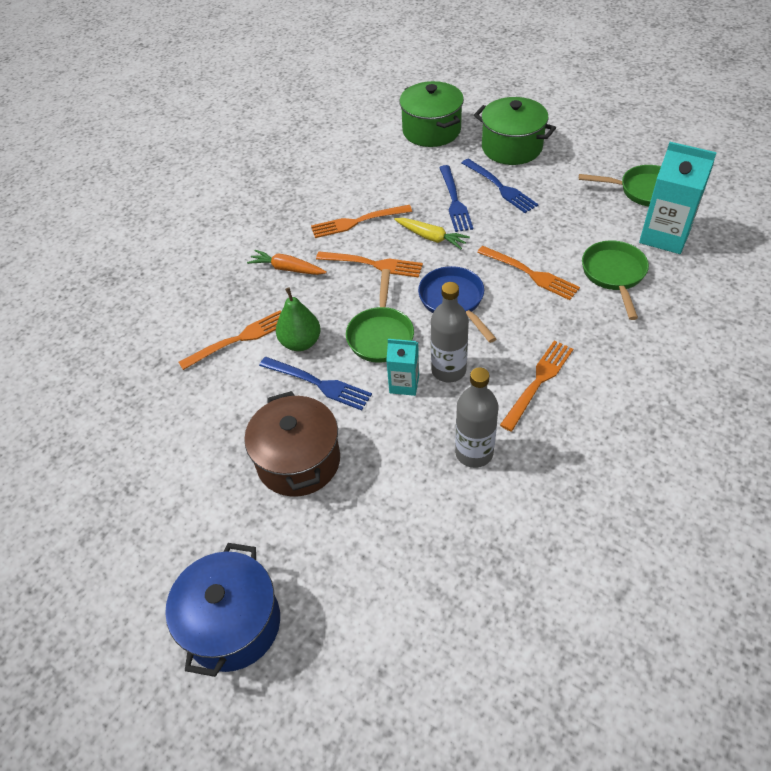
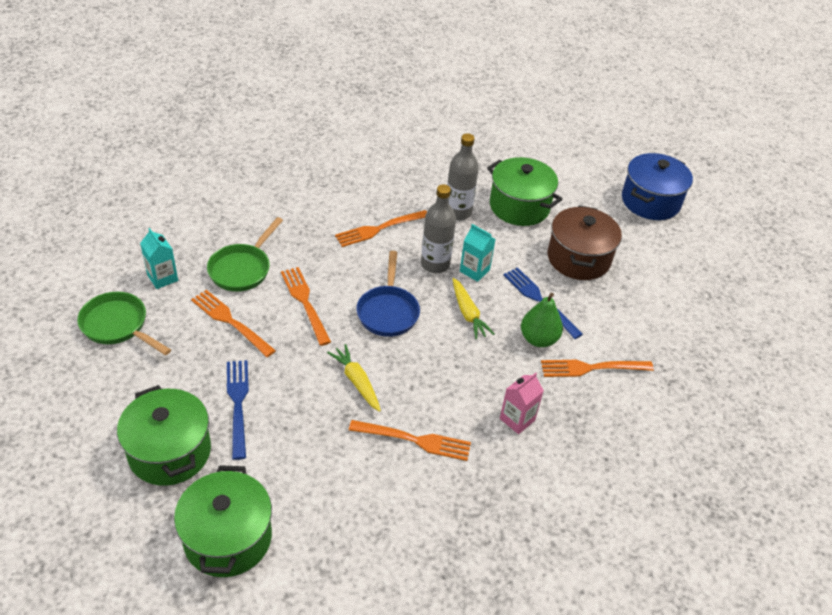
camera: 160 degrees left, 5 degrees down
(287, 269) = (517, 419): orange carrot -> pink carton
(373, 264) = (431, 381): orange fork -> orange fork (230, 321)
(381, 335) = (468, 313): green pan -> yellow carrot
(407, 505) = (519, 206): none -> green pot
(454, 201) = (298, 412): blue fork -> none
(664, 236) = (162, 278): turquoise carton -> turquoise carton, size x0.56

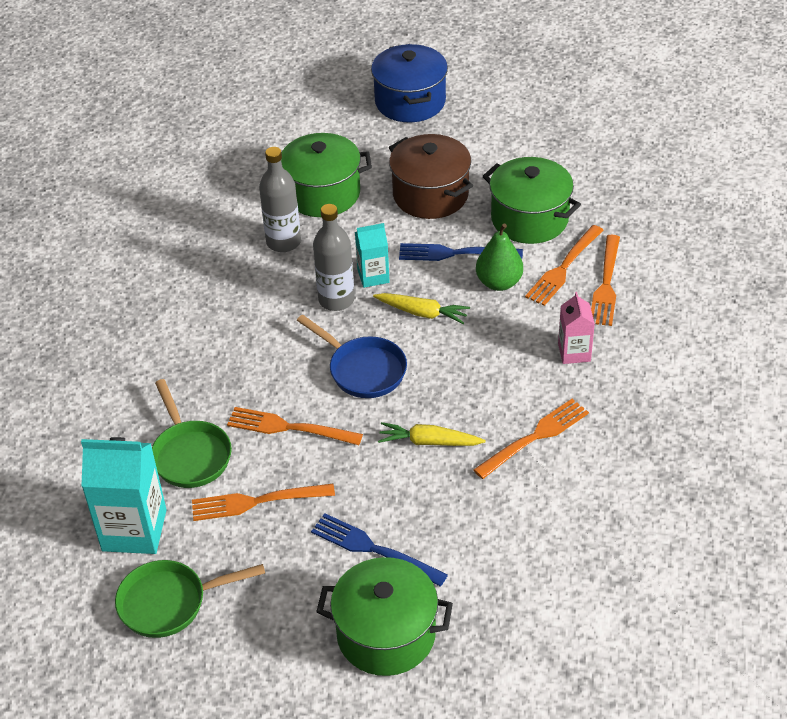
camera: 45 degrees left, 0 degrees up
(162, 278) = (134, 530): turquoise carton -> turquoise carton, size x1.77
(228, 538) = (528, 635): green pot -> green pot (529, 219)
(379, 229) = (244, 314): orange fork -> orange fork (606, 284)

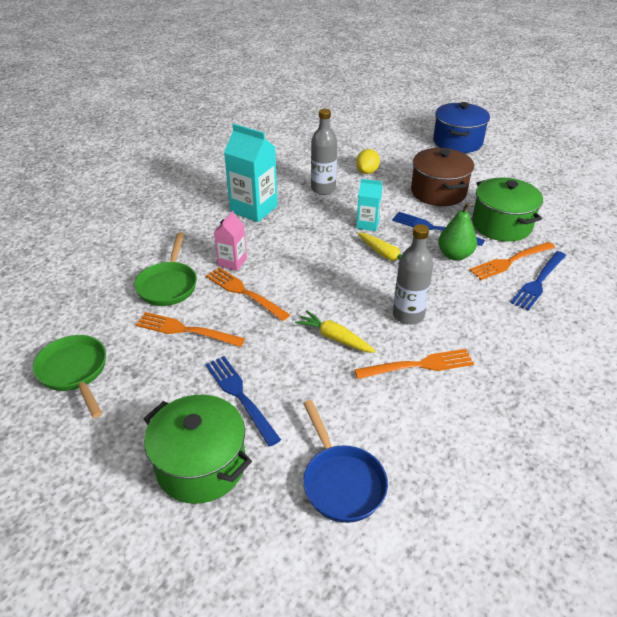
camera: 25 degrees right, 5 degrees down
(134, 530) = (95, 316): turquoise carton -> turquoise carton (254, 209)
(169, 603) = (75, 372): green pan -> green pan turned 45 degrees clockwise
(322, 193) = (367, 172): green pot -> yellow lemon
(336, 300) = (333, 229): grey bottle -> grey bottle (408, 315)
(363, 370) = (321, 275): blue pan -> blue pan (341, 482)
(574, 352) = (486, 318): pink carton -> pink carton (232, 262)
(606, 284) = (538, 282): orange fork -> blue fork

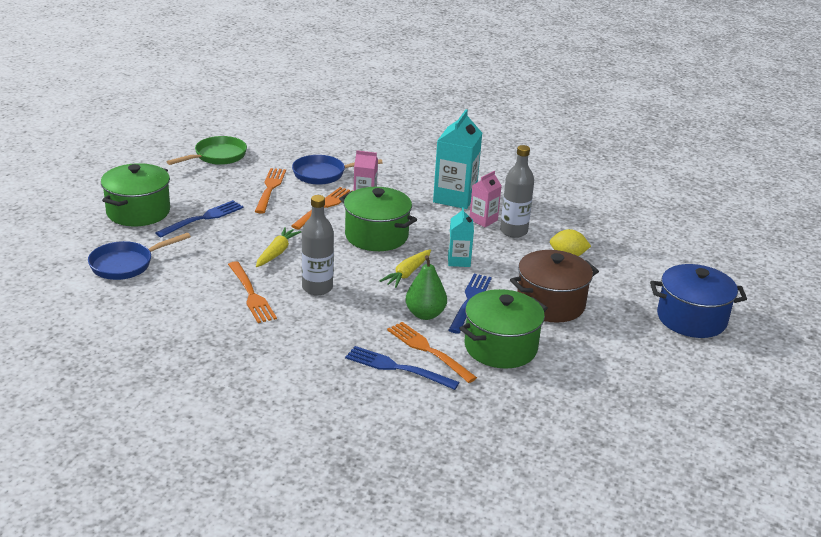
camera: 75 degrees right, 10 degrees down
(168, 285) = (323, 174): green pan -> blue pan
(299, 200) = (483, 220): none -> pink carton
(314, 265) = (376, 236): none -> green pot

